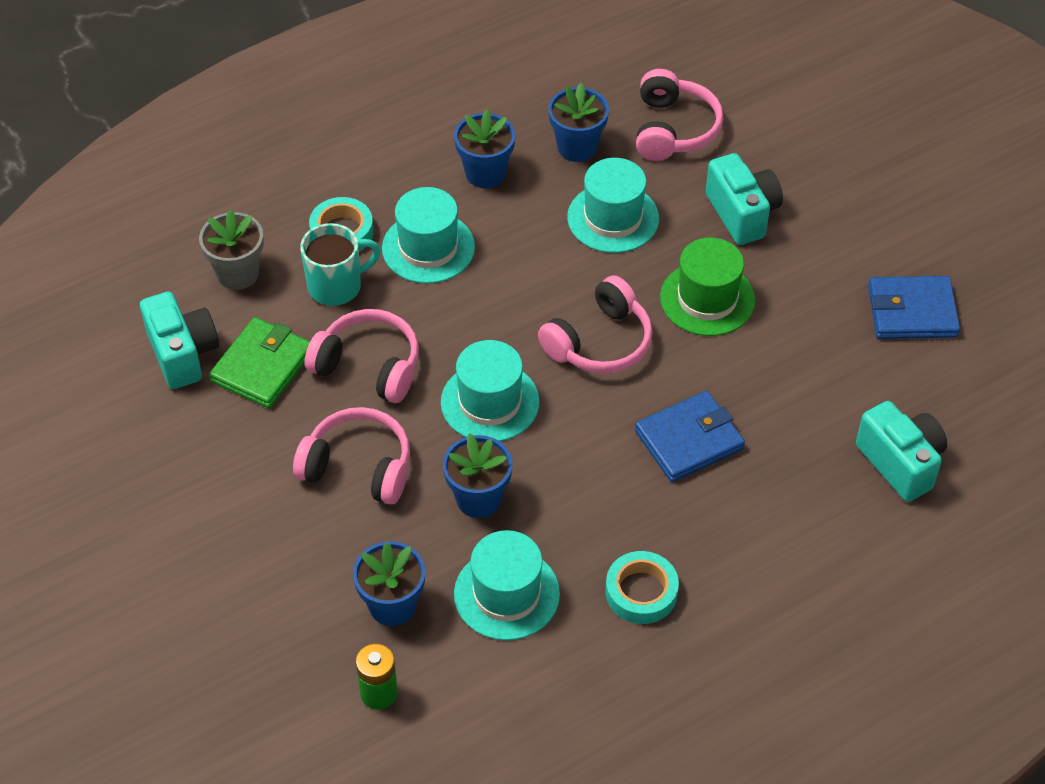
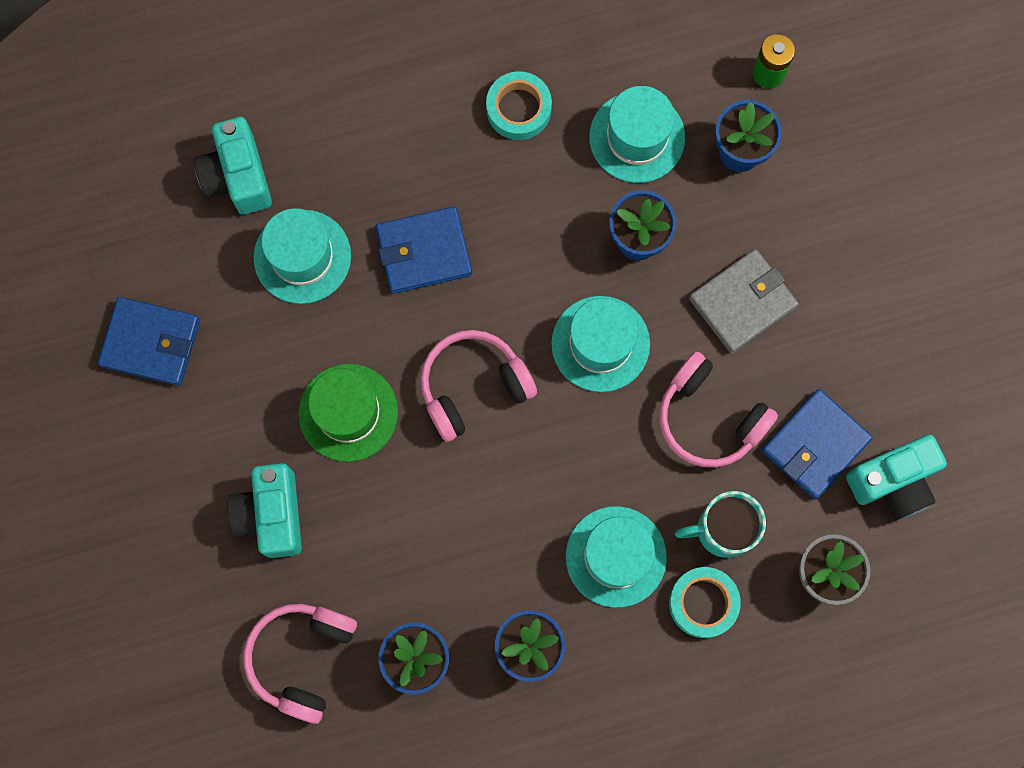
camera: 165 degrees left, 25 degrees up
(183, 354) = (893, 482): turquoise camera -> turquoise camera turned 105 degrees counterclockwise
(262, 366) = (815, 445): green wallet -> blue wallet
(358, 467) = (742, 302): pink headphones -> grey wallet
(613, 218) = (410, 545): turquoise hat -> turquoise hat (302, 256)

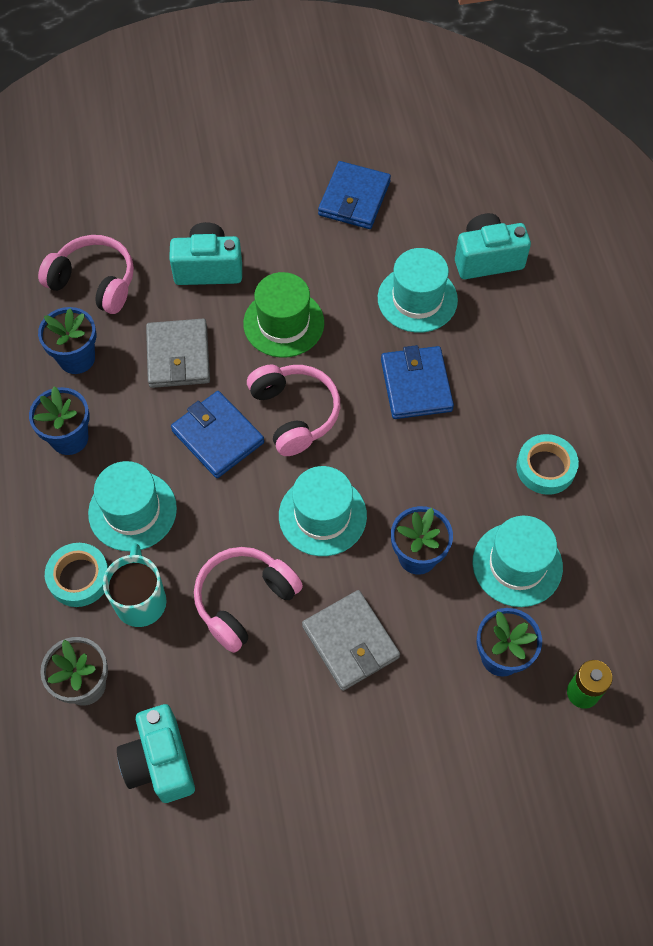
camera: 95 degrees right, 15 degrees down
(405, 534) = (178, 356): none -> grey wallet
(815, 445) = (206, 692): blue wallet -> blue wallet (218, 437)

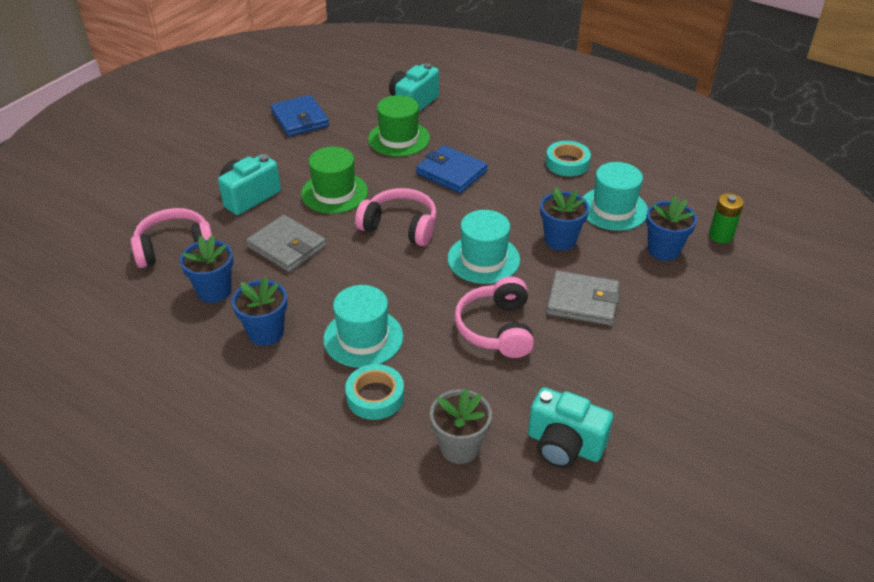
camera: 45 degrees left, 20 degrees down
(141, 601) = (433, 376): turquoise mug -> none
(218, 437) = (368, 266): blue wallet -> none
(417, 299) = (399, 139): turquoise hat -> green hat

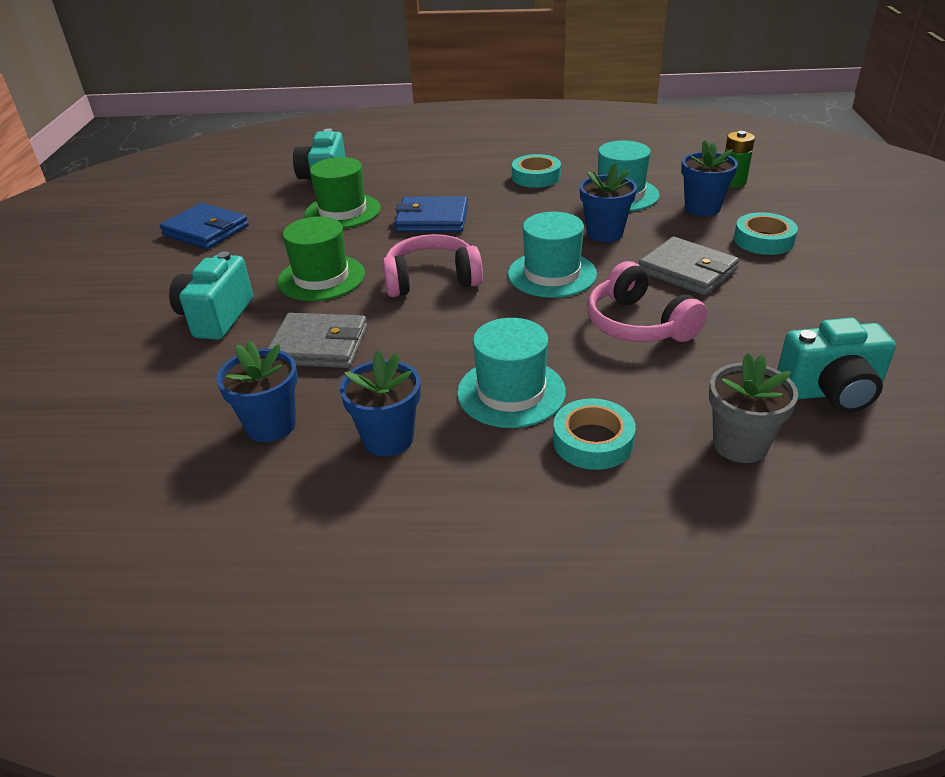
camera: 30 degrees left, 5 degrees down
(174, 248) = (165, 403): pink headphones -> none
(582, 301) = (687, 271): grey wallet -> grey wallet turned 60 degrees clockwise
(675, 302) = (763, 240): none -> turquoise tape

